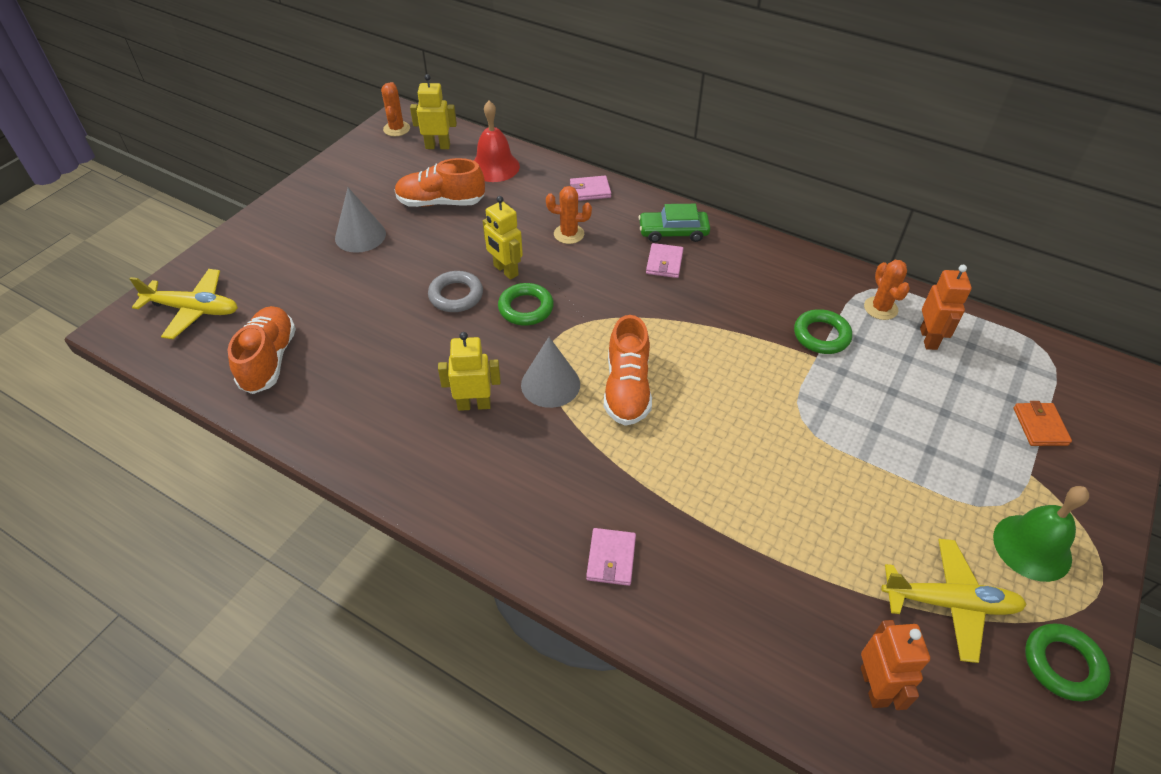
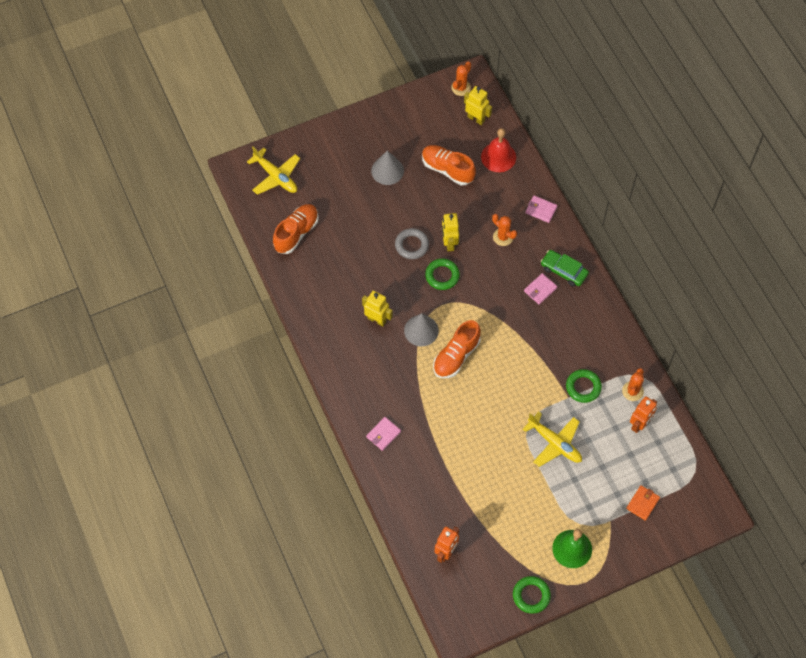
camera: 35 degrees right, 15 degrees up
(950, 603) = (510, 545): yellow plane -> yellow plane (555, 443)

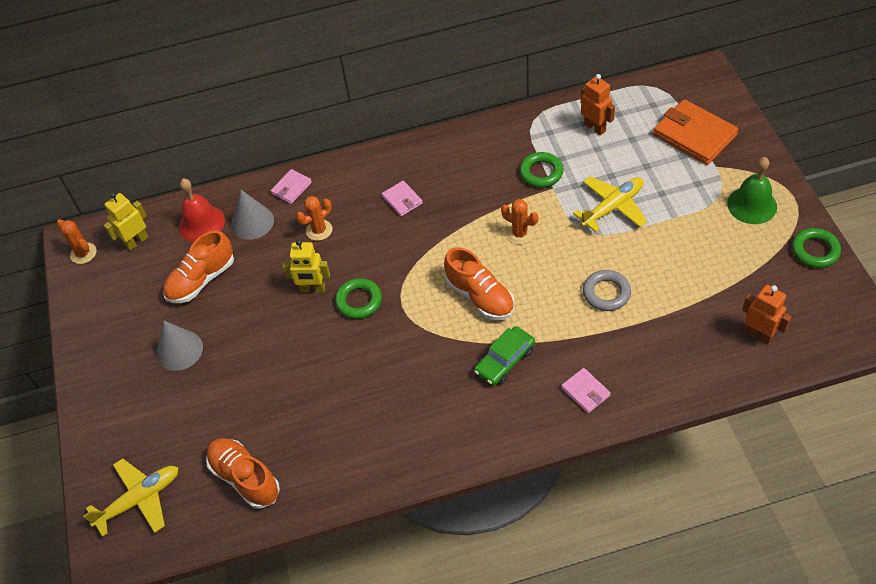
camera: 75 degrees left, 10 degrees down
(377, 319) = (409, 384): yellow robot -> none
(412, 245) = (304, 332): grey ring -> grey ring (606, 293)
(421, 330) = (435, 333): grey cone -> grey cone (252, 222)
(563, 271) = (381, 175): green car -> green car (505, 360)
(632, 391) = (552, 129): orange cactus -> orange cactus (520, 234)
(642, 503) = (694, 135): orange wallet -> orange wallet, size x1.96

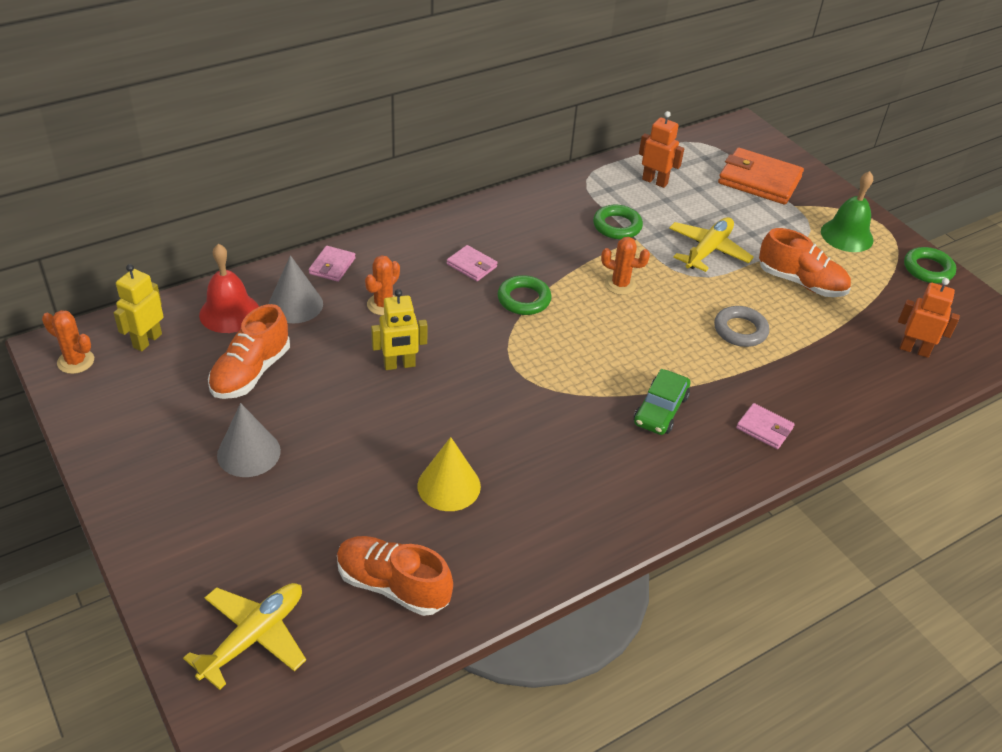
camera: 25 degrees left, 10 degrees down
(313, 402) = (449, 486): none -> yellow cone
(359, 301) = (462, 371): green ring -> green ring (524, 299)
(480, 297) = (603, 350): orange shoe -> orange shoe (801, 282)

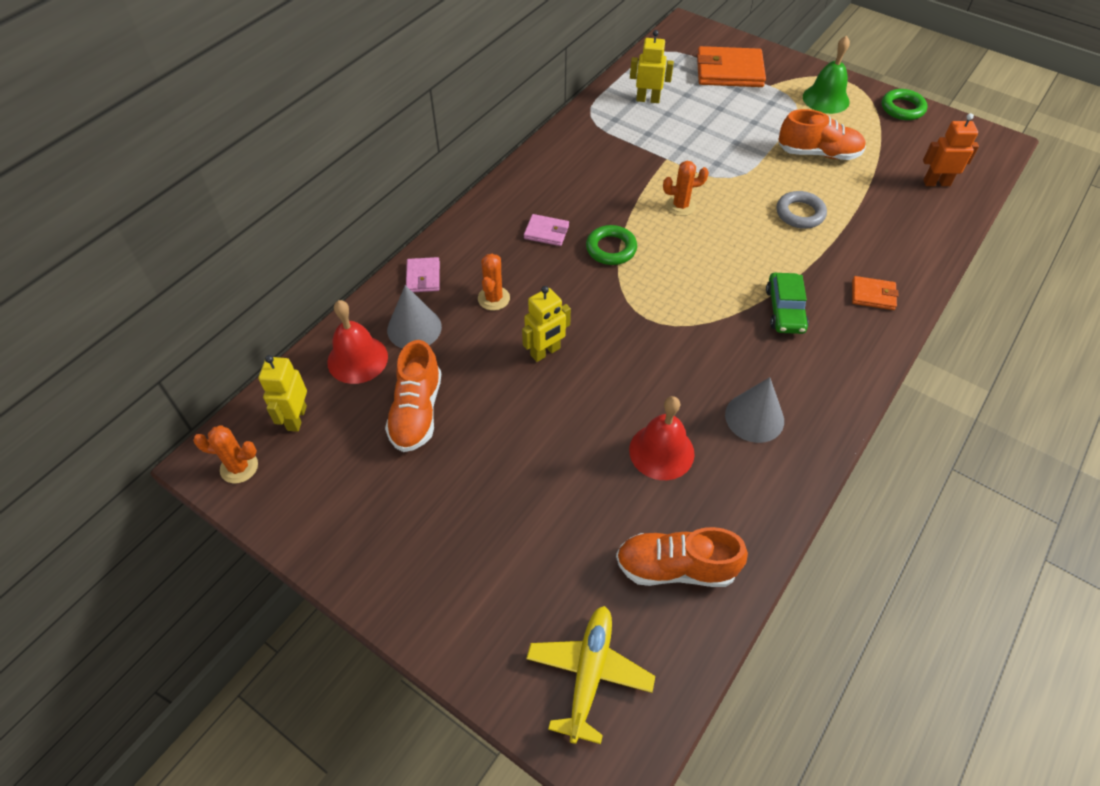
camera: 20 degrees left, 10 degrees up
(248, 453) = (467, 493): grey cone -> grey cone (754, 417)
(449, 486) = (661, 451): yellow cone -> red bell
(617, 226) = (643, 152): green ring -> none
(655, 181) = (648, 99): orange robot -> yellow robot
(708, 250) = (730, 149): yellow plane -> none
(764, 428) = (873, 295): pink wallet -> orange wallet

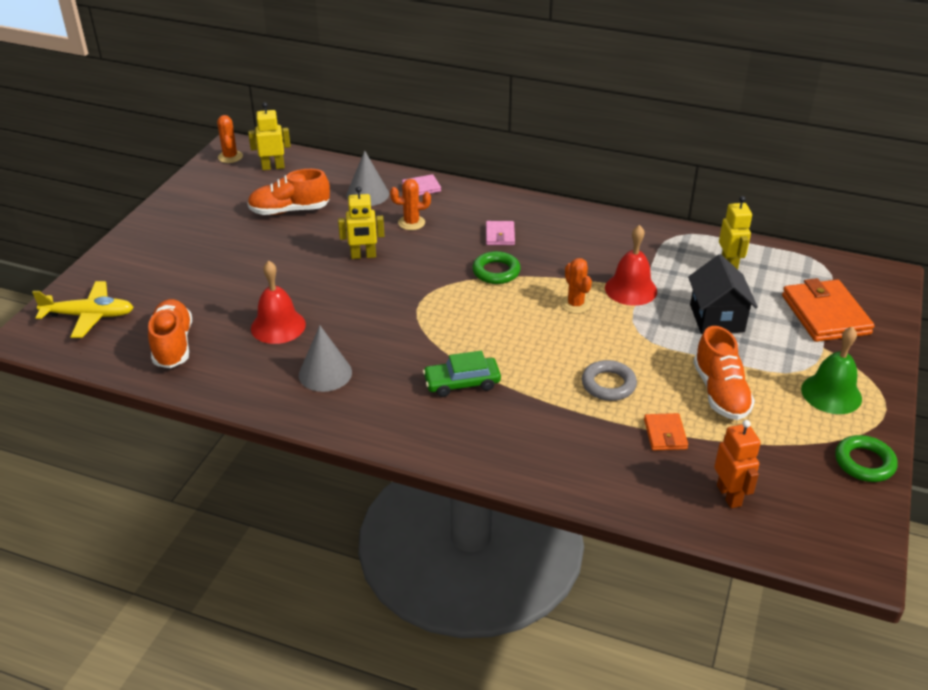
camera: 75 degrees right, 15 degrees down
(357, 359) = (330, 178): red bell -> red bell (631, 289)
(545, 352) = (363, 256): yellow robot -> yellow robot turned 45 degrees counterclockwise
(721, 127) = (717, 318): none -> black house
(873, 295) = (508, 444): orange wallet -> orange wallet (665, 434)

